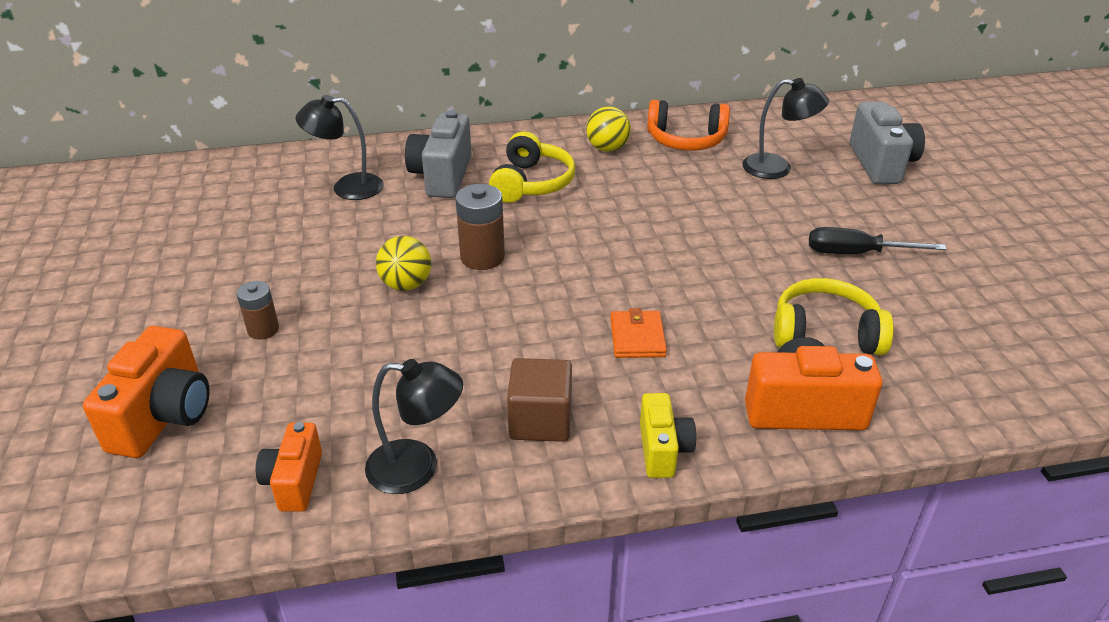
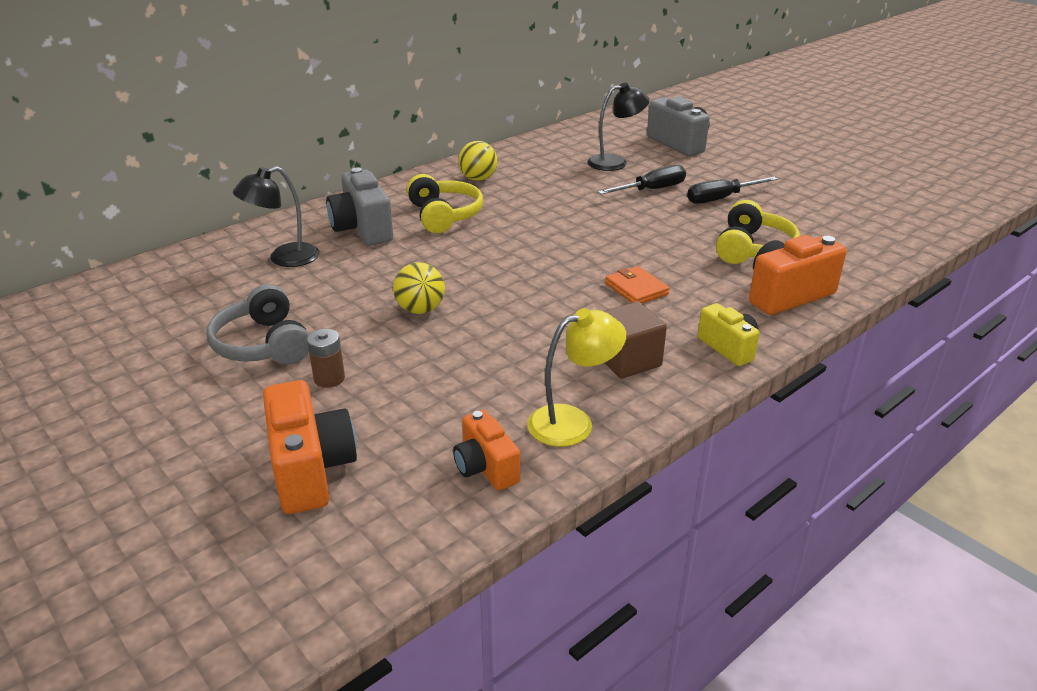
camera: 30 degrees left, 5 degrees down
(247, 273) = (263, 344): none -> grey headphones
(417, 468) = (573, 422): black lamp -> yellow lamp
(482, 257) = (462, 274): brown battery -> none
(686, 140) = (531, 160): orange headphones -> none
(783, 217) = (651, 190): none -> black screwdriver
(825, 333) = (752, 249): yellow headphones -> yellow headphones turned 135 degrees clockwise

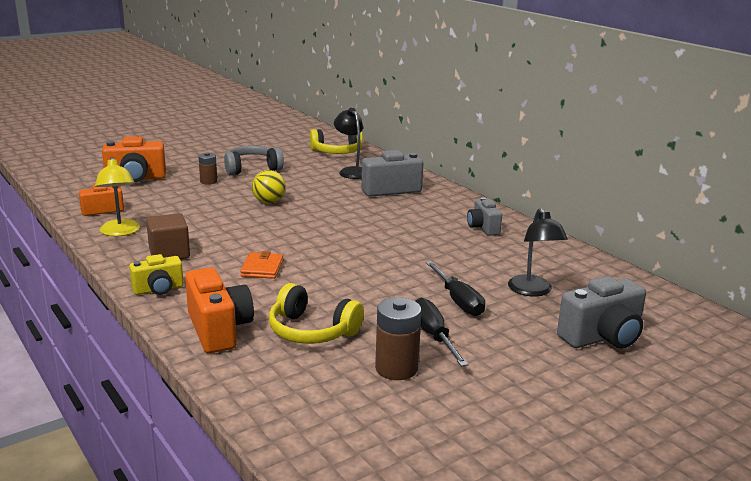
camera: 95 degrees right, 10 degrees down
(444, 215) = (409, 213): yellow headphones -> yellow headphones (337, 152)
(478, 179) = (483, 228): yellow ball -> grey camera
(636, 289) = (262, 268): orange wallet -> orange wallet turned 60 degrees counterclockwise
(783, 211) = (396, 368): none -> brown battery

